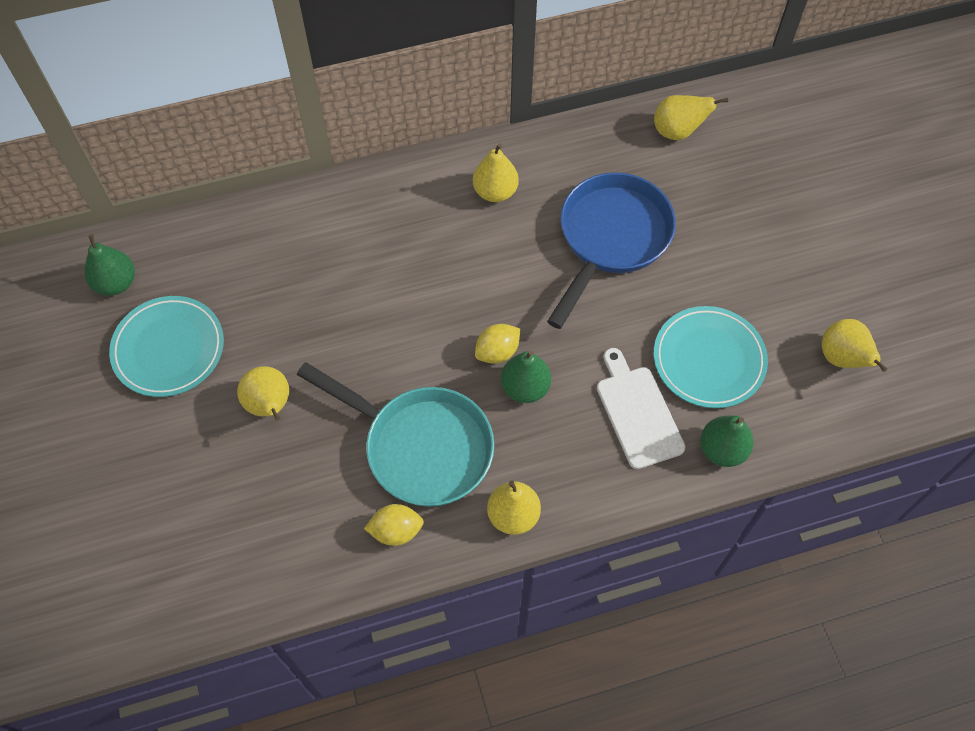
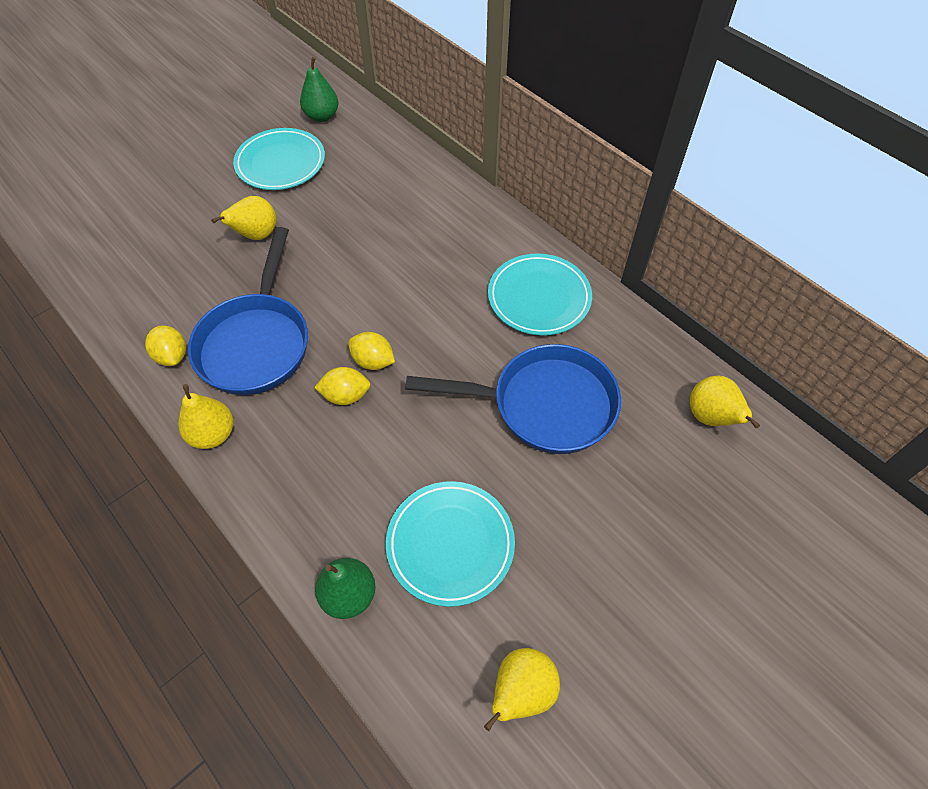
camera: 65 degrees right, 5 degrees down
(421, 446) = (256, 342): turquoise pan -> blue pan
(495, 192) = (539, 298): yellow pear -> turquoise plate
(525, 388) = (346, 395): green pear -> yellow lemon
(637, 413) = (359, 498): white cutting board -> none

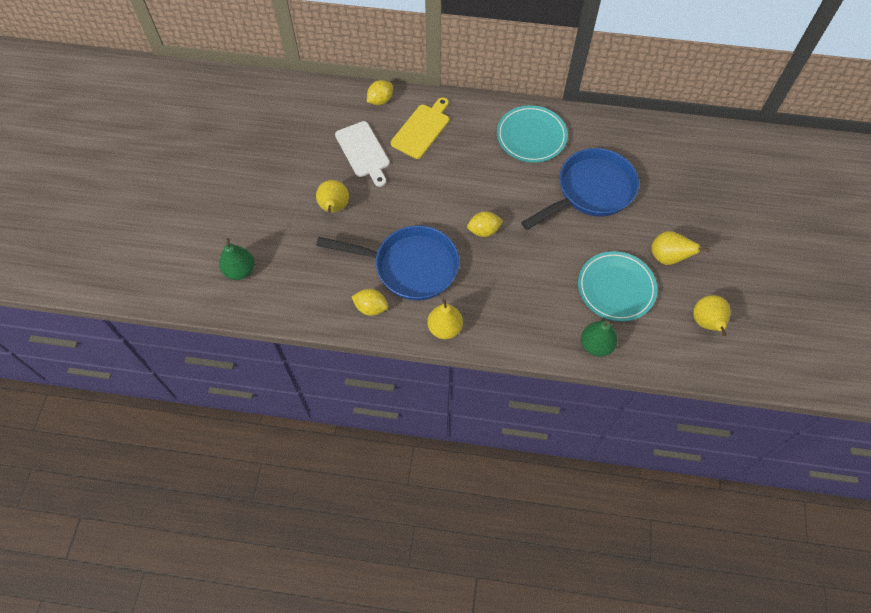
camera: 40 degrees left, 5 degrees up
(256, 342) = (409, 266): blue pan -> blue pan turned 45 degrees counterclockwise
(280, 163) = (293, 154): turquoise plate -> none
(322, 116) = (282, 106): green pear -> green pear (240, 270)
(346, 201) = (363, 152): none -> white cutting board
(346, 395) = (490, 258): yellow lemon -> yellow lemon (380, 100)
(427, 216) = (422, 129): none -> yellow cutting board
(711, 417) = (669, 142): yellow pear -> yellow pear (668, 257)

